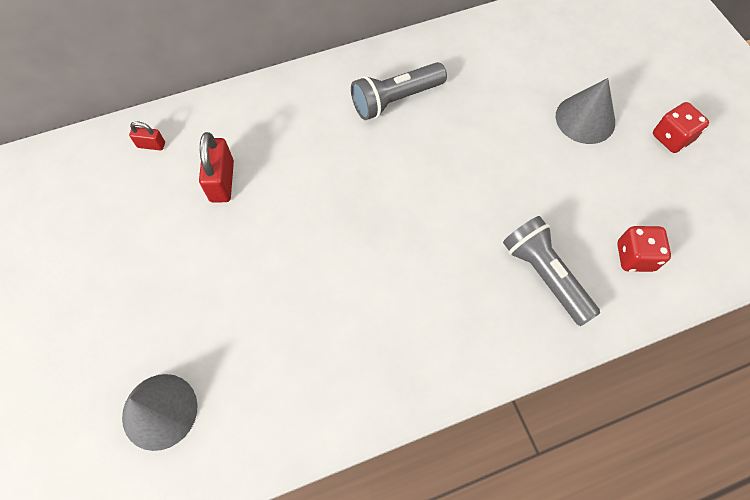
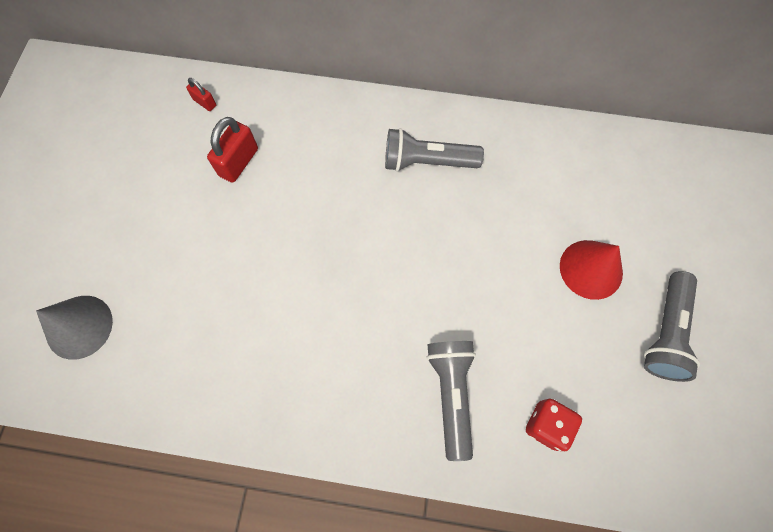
camera: 30 degrees right, 5 degrees up
(585, 119) = (591, 269): grey cone -> red cone
(671, 138) = (665, 332): red dice -> grey flashlight

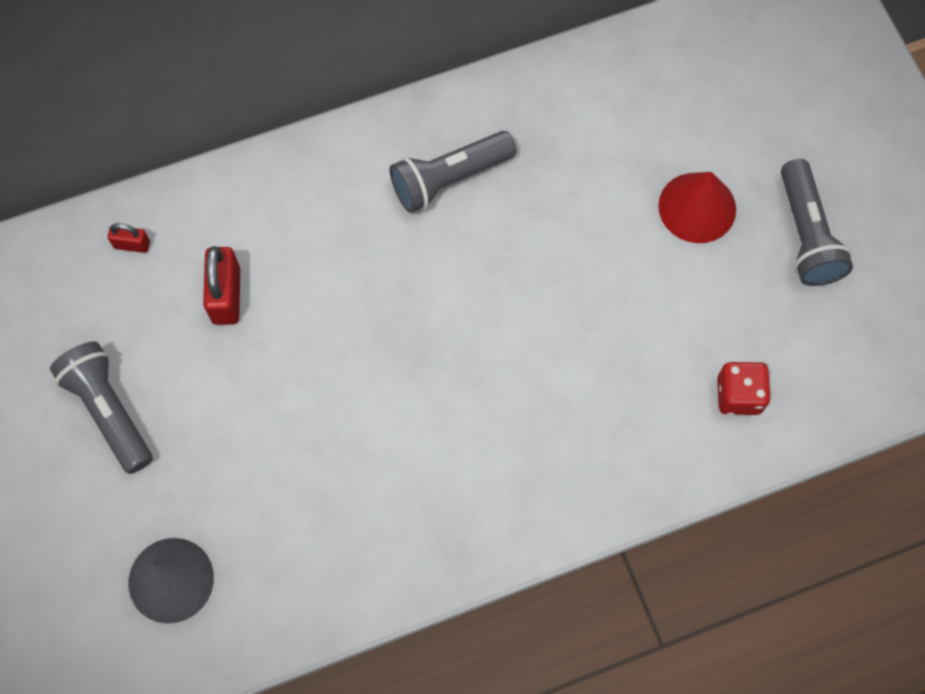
camera: 30 degrees left, 0 degrees up
(451, 394) = (626, 419): grey flashlight -> grey flashlight (109, 411)

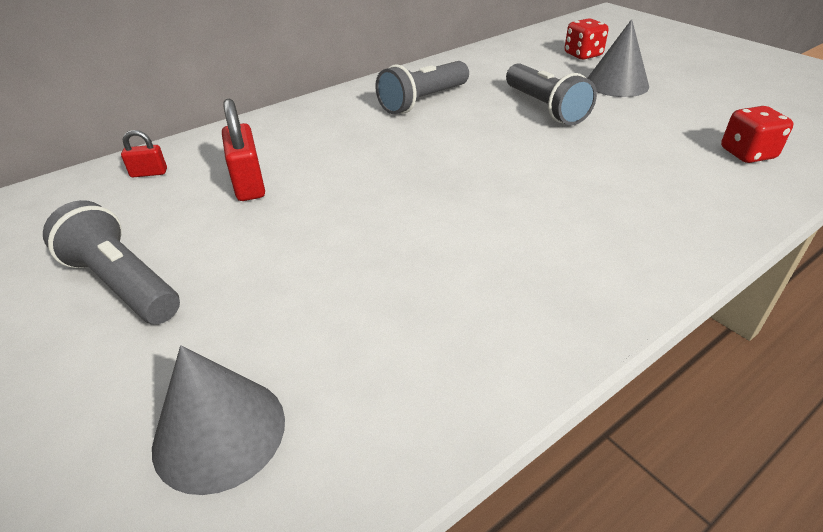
camera: 15 degrees left, 30 degrees down
(697, 207) = (617, 84): red cone -> grey cone
(701, 115) = (583, 55): none -> red dice
(806, 235) = (704, 81): grey flashlight -> grey flashlight (545, 108)

